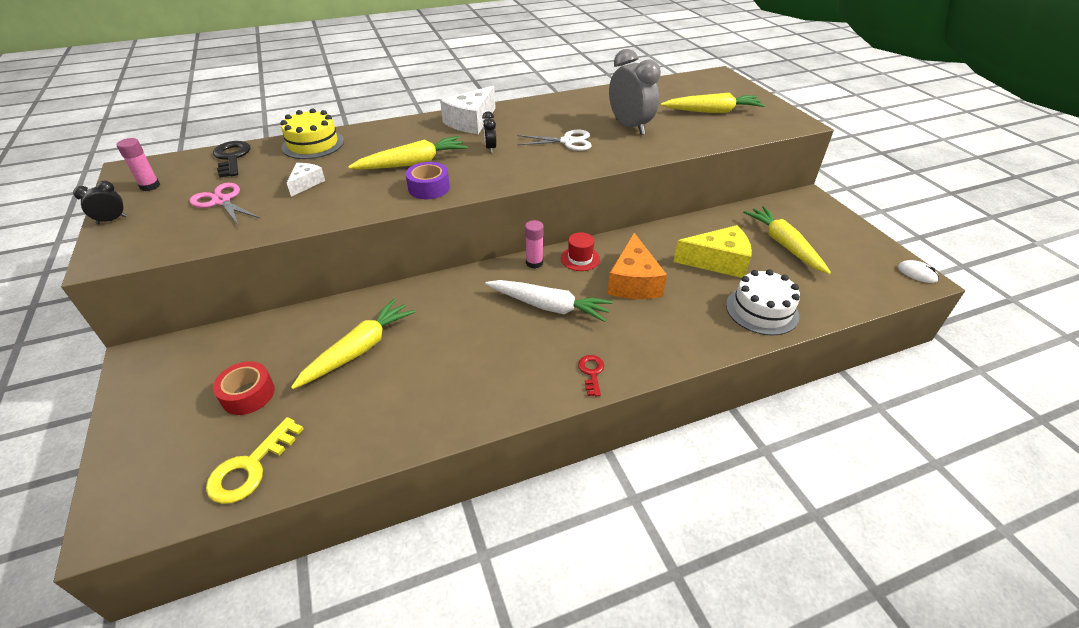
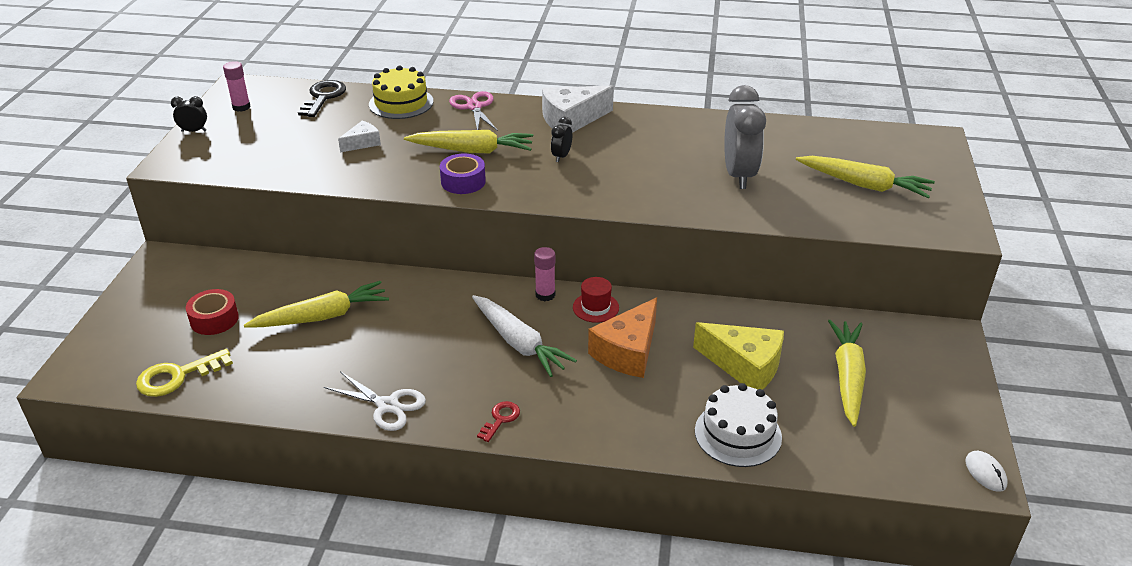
camera: 30 degrees right, 5 degrees down
(222, 201) = (283, 139): pink scissors -> pink scissors (474, 107)
(567, 141) = (649, 172): white scissors -> white scissors (387, 405)

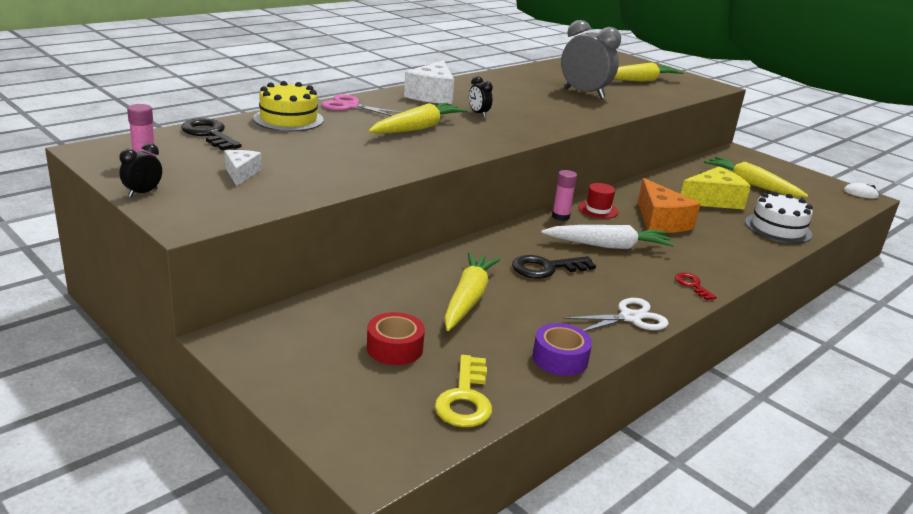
camera: 55 degrees left, 10 degrees down
(362, 143) = (328, 149): white cheese -> white cheese (241, 173)
(425, 329) = (546, 268): none -> black key
(463, 181) = (460, 145): purple tape -> purple tape (560, 359)

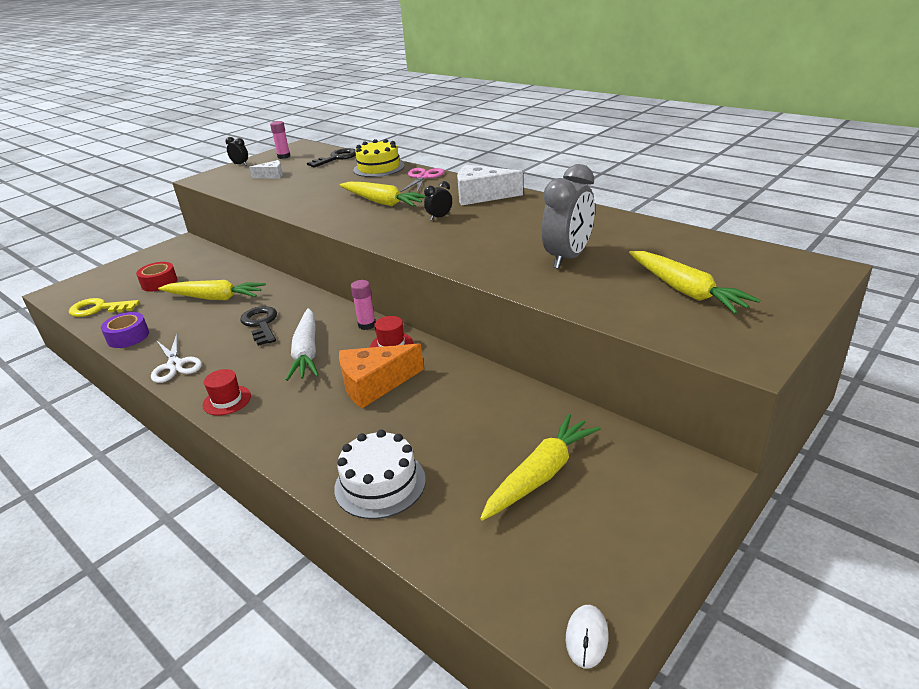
camera: 90 degrees right, 5 degrees up
(692, 285) = (227, 400): red key -> red hat
(713, 200) = (455, 429): yellow cheese -> none

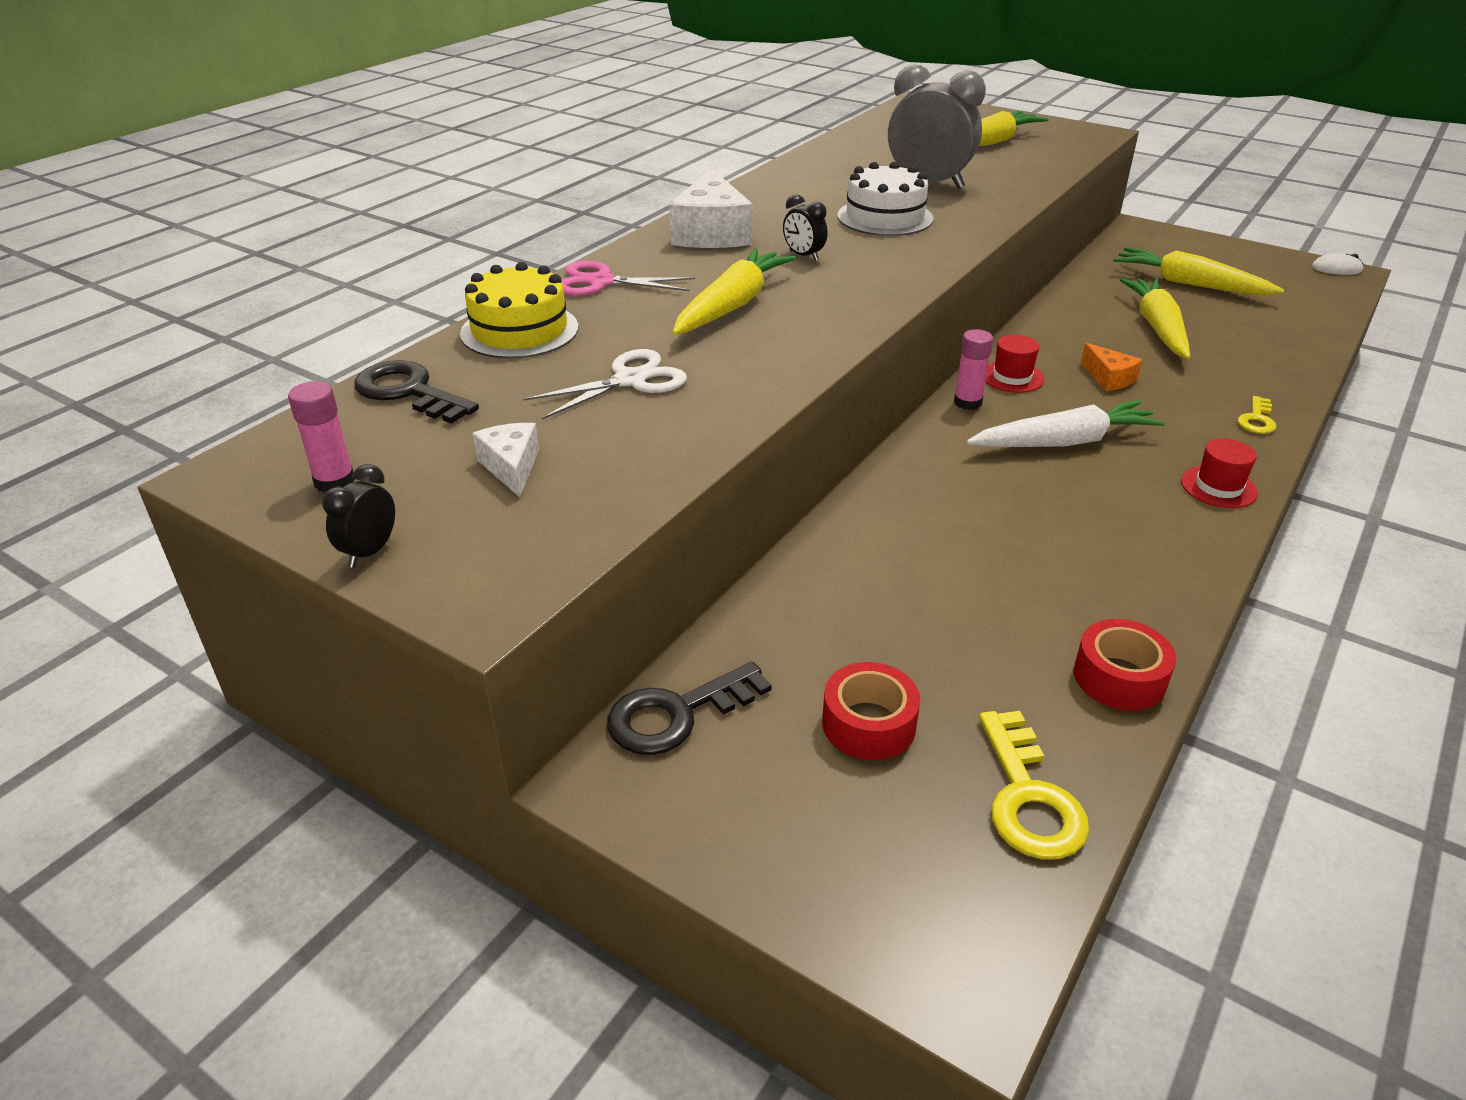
camera: 100 degrees left, 5 degrees up
(128, 337) = (1119, 677): purple tape -> red tape
(175, 365) = (1171, 571): white scissors -> white scissors (630, 380)
(214, 298) = (923, 596): yellow carrot -> yellow carrot (1157, 327)
(261, 324) = (1002, 506): black key -> black key (676, 714)
(287, 442) = (1257, 420): none -> yellow key
(374, 384) = (1109, 378): orange cheese -> orange cheese, size x0.54
(380, 484) = (1269, 355): white cake -> white cake (885, 217)

